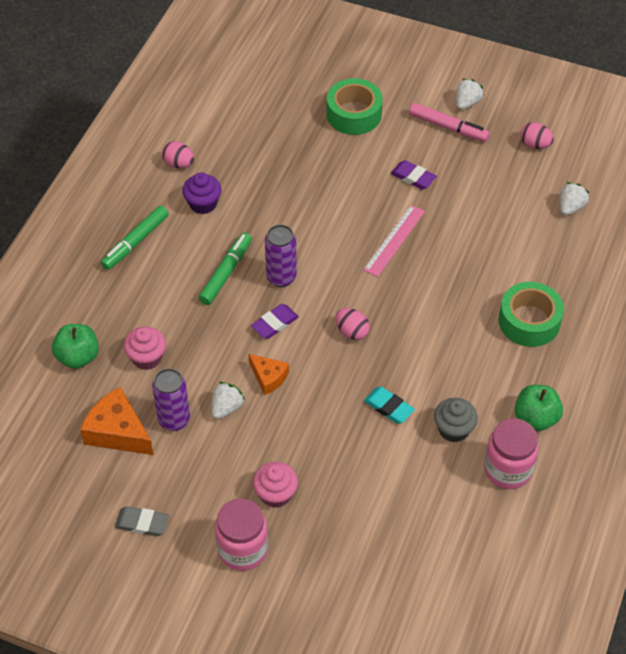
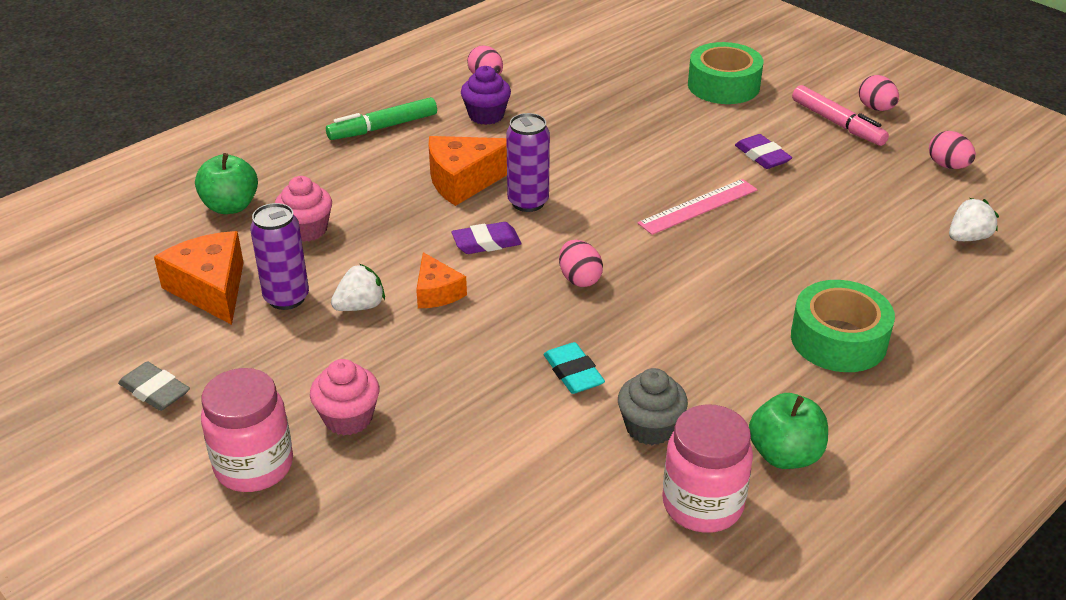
camera: 25 degrees right, 15 degrees down
(226, 273) = (464, 180): green marker -> orange cheese
(467, 103) = (876, 108): white strawberry -> pink egg

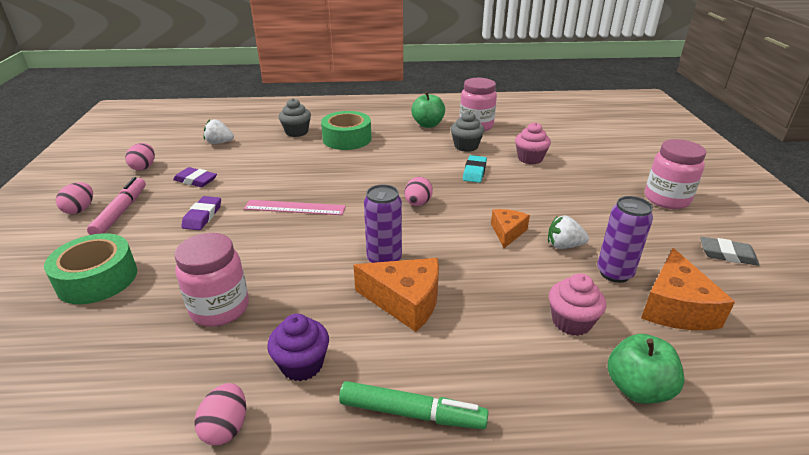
camera: 140 degrees left, 5 degrees down
(155, 391) = (727, 254): grey eraser -> grey eraser turned 60 degrees counterclockwise
(348, 418) = (605, 198): pink cupcake -> pink cupcake (530, 158)
(486, 242) = (445, 246): purple eraser -> purple eraser (196, 180)
(597, 113) = (220, 308): none -> pink jar
(928, 312) = (296, 132): none -> grey cupcake

